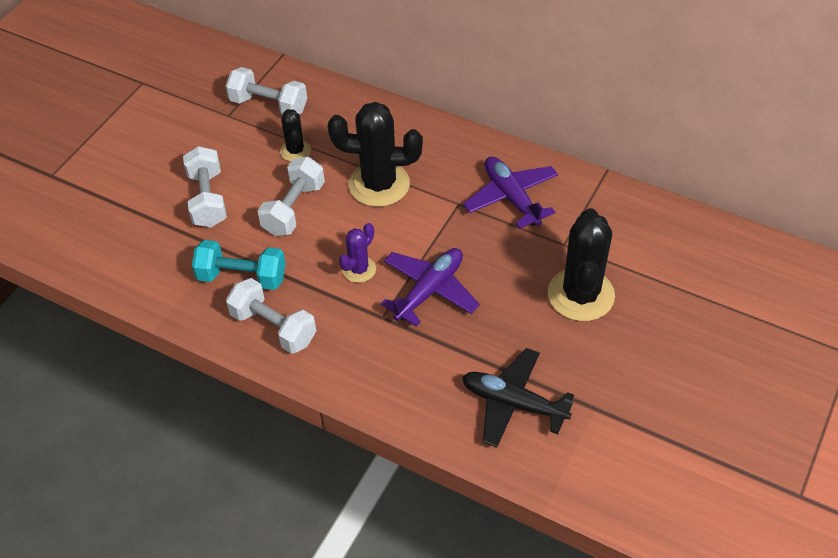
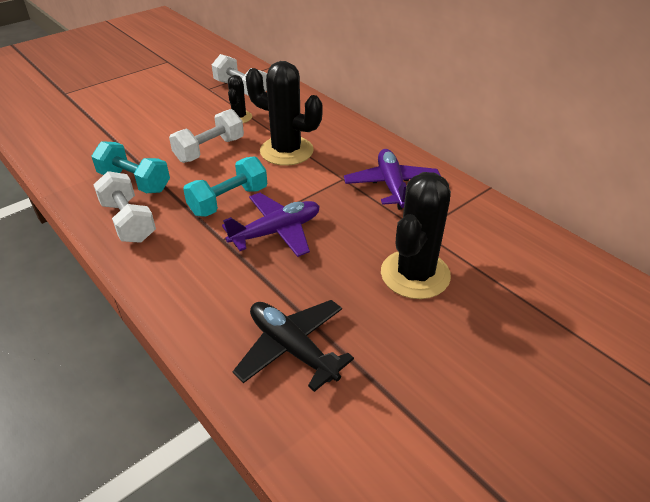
camera: 20 degrees right, 10 degrees down
(208, 199) = (153, 129): white dumbbell -> none
(359, 269) = (228, 201): purple cactus -> turquoise dumbbell

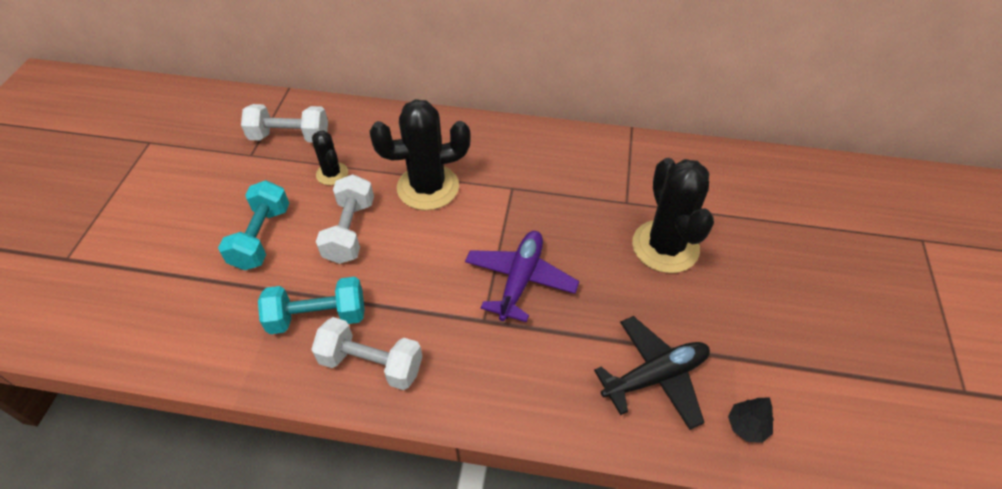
camera: 40 degrees left, 10 degrees up
(228, 201) = (440, 277): turquoise dumbbell -> turquoise dumbbell (261, 237)
(292, 348) = (655, 376): black plane -> black plane turned 150 degrees clockwise
(321, 434) = (747, 426): none -> black tree
(391, 185) = (559, 171): purple plane -> none

